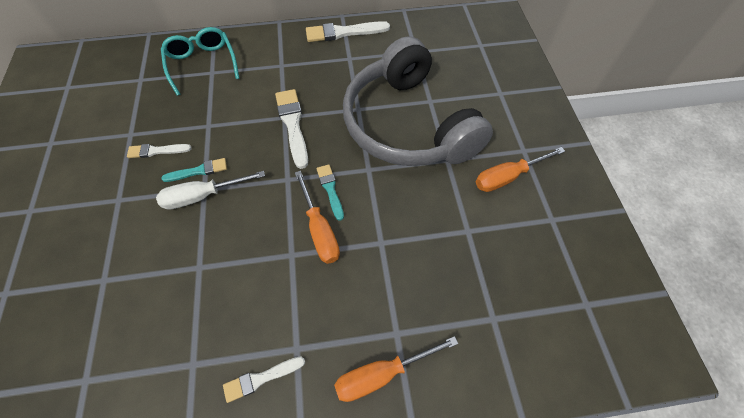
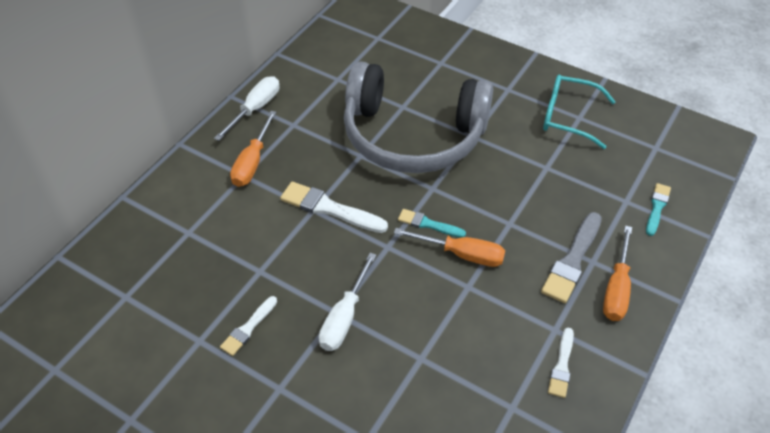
camera: 50 degrees left, 10 degrees down
(198, 171) = (310, 306): turquoise brush -> turquoise brush (657, 207)
(202, 64) = (168, 234): turquoise glasses -> turquoise glasses (569, 117)
(343, 32) = (255, 109): white brush -> white screwdriver
(382, 316) = (572, 261): none -> grey brush
(507, 177) = (522, 114): orange screwdriver -> orange screwdriver (252, 162)

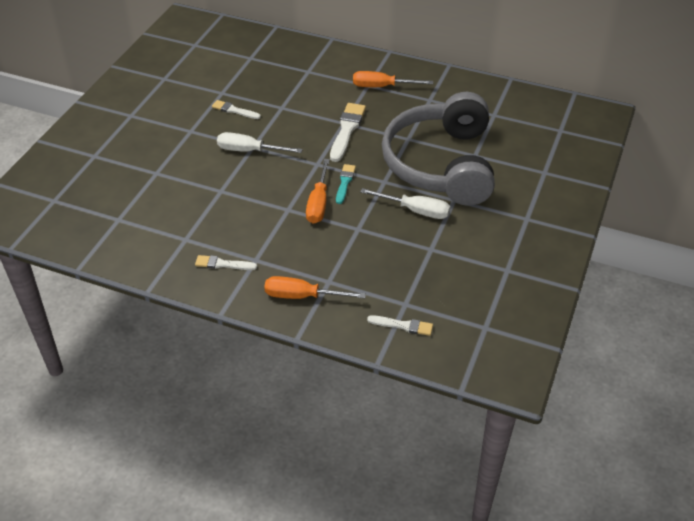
camera: 80 degrees right, 5 degrees down
(255, 109) = (440, 78): white screwdriver -> white screwdriver (415, 211)
(569, 117) = (504, 262): turquoise glasses -> none
(572, 261) = (326, 268): grey brush -> none
(657, 207) = (403, 325): turquoise brush -> white brush

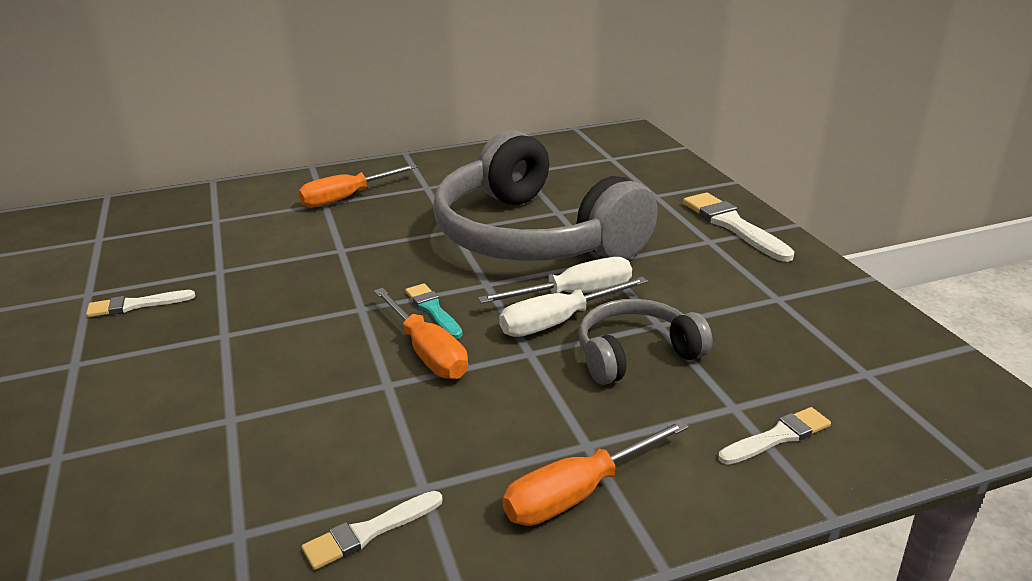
camera: 40 degrees left, 15 degrees down
(249, 151) = (223, 342): white screwdriver -> white screwdriver (558, 322)
(347, 130) = (356, 255): white brush -> white brush (732, 225)
(400, 256) = (635, 354): none -> grey headphones

